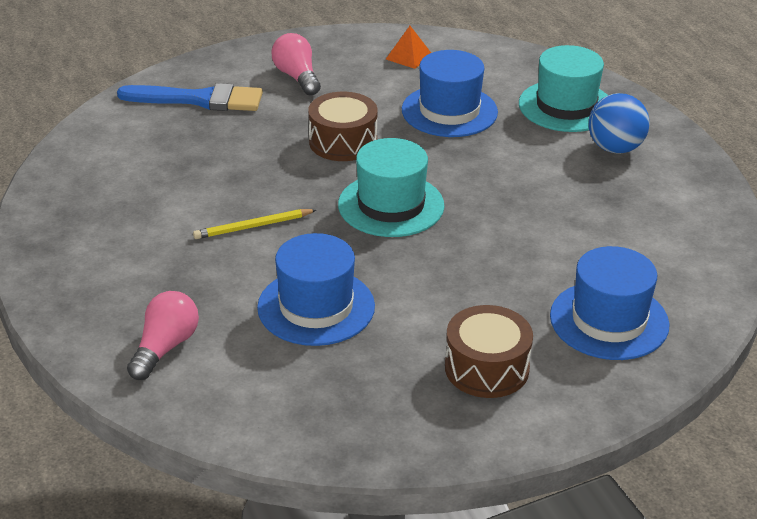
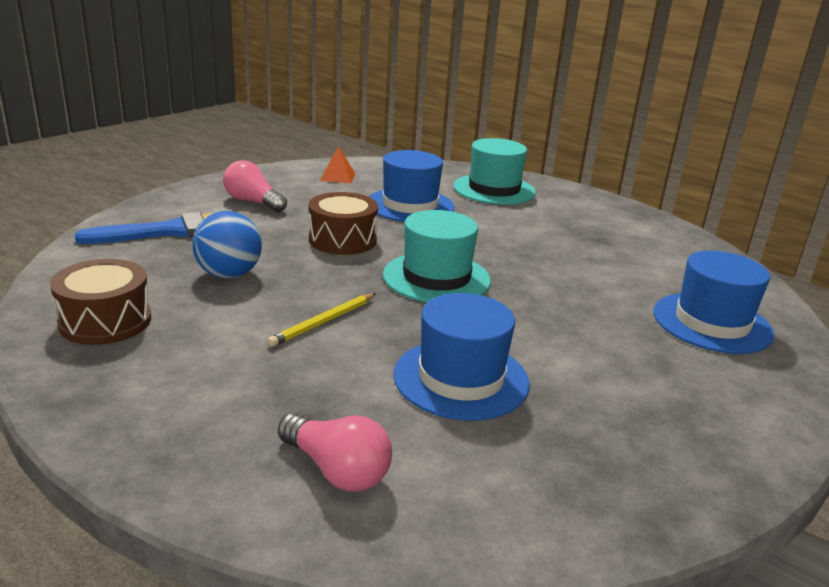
camera: 30 degrees left, 10 degrees down
(165, 347) = (337, 470): pink light bulb -> pink light bulb turned 135 degrees clockwise
(486, 368) = (674, 389): brown drum -> brown drum (105, 321)
(615, 148) = (560, 208): blue ball -> blue ball (229, 274)

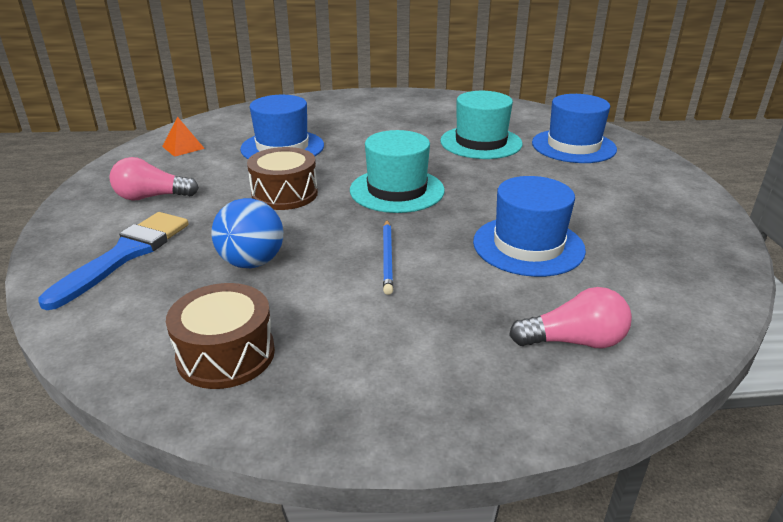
camera: 40 degrees left, 5 degrees up
(323, 322) = (388, 258): yellow pencil -> blue pencil
(494, 189) = (317, 113): turquoise hat -> turquoise hat (481, 142)

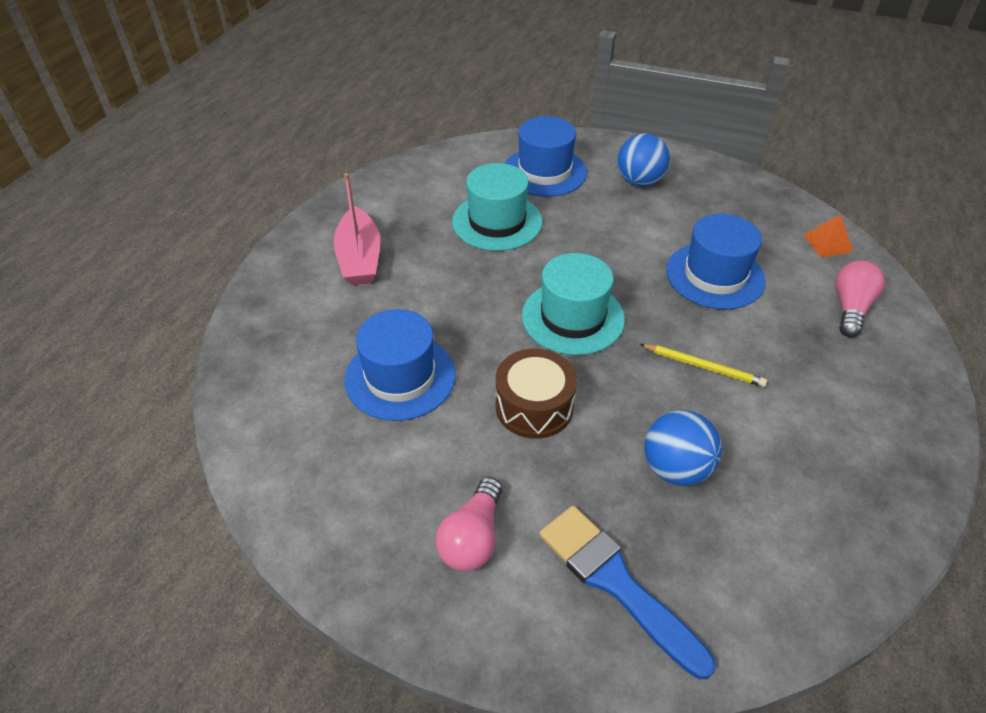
camera: 65 degrees left, 15 degrees up
(183, 147) = (326, 479): orange pyramid -> orange pyramid (828, 243)
(226, 354) = (826, 519): brown drum -> none
(386, 112) = (359, 258): none -> pink boat
(388, 258) = (703, 366): blue pencil -> yellow pencil
(624, 186) = (639, 182): none -> blue ball

